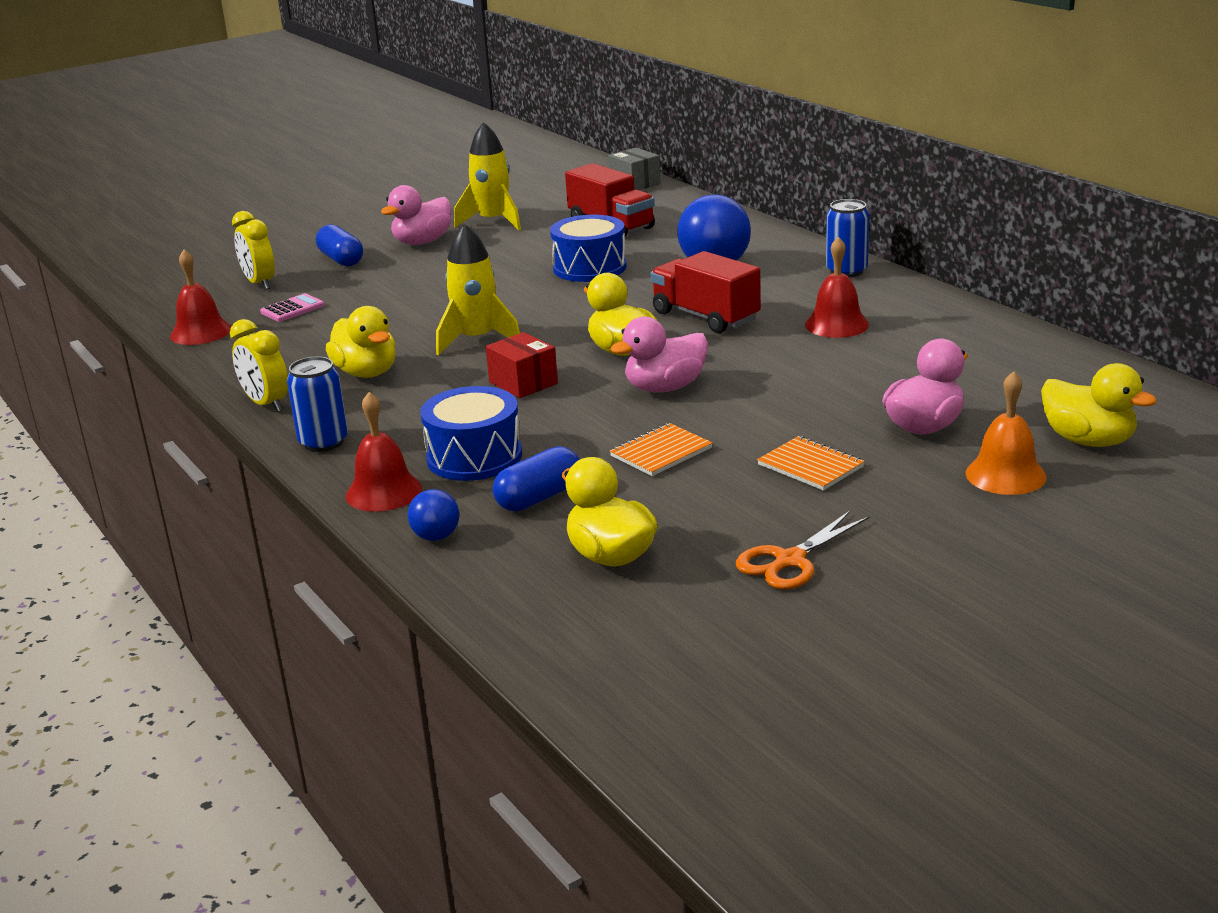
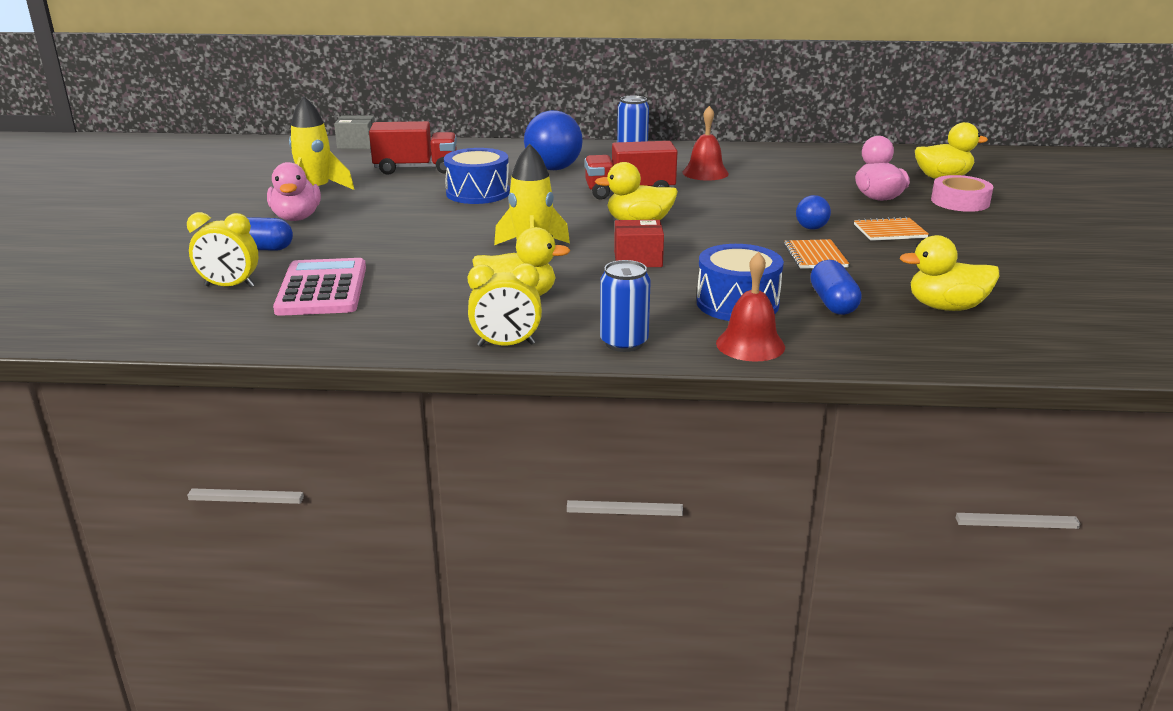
camera: 55 degrees left, 0 degrees up
(201, 332) = (285, 333): red bell -> none
(292, 309) = (322, 289): pink calculator -> pink calculator, size x2.01
(436, 537) = (851, 347): blue ball -> blue ball (811, 228)
(665, 388) = (720, 229): pink duck -> none
(790, 560) = (1006, 269): orange scissors -> none
(1005, 475) = (960, 201): orange bell -> pink tape

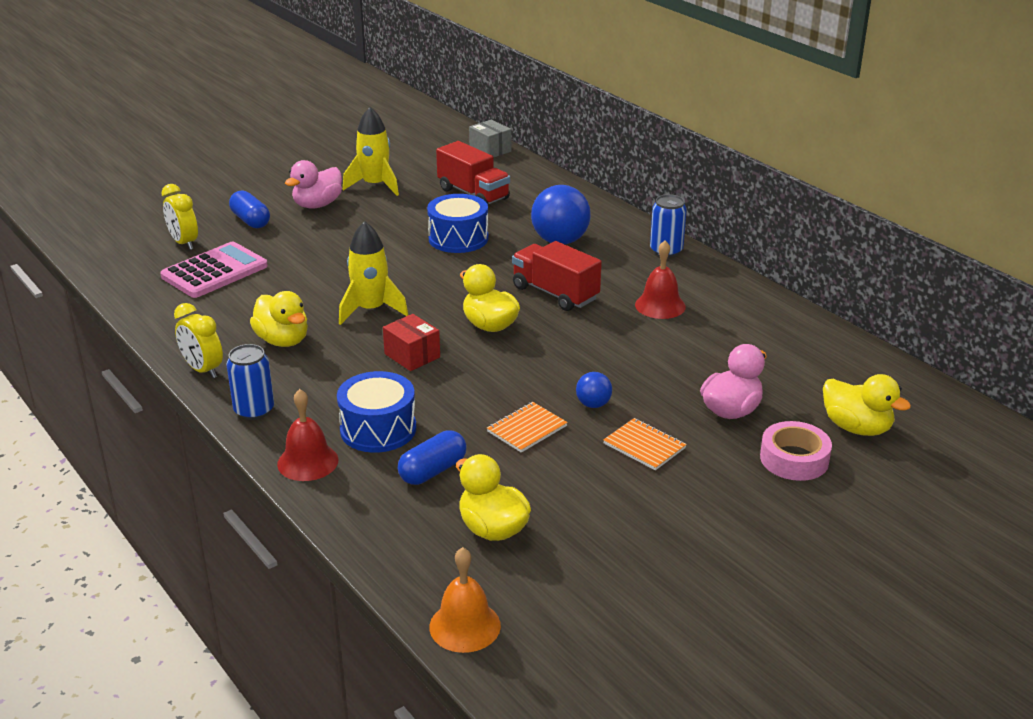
camera: 50 degrees right, 5 degrees up
(1075, 355) = (465, 626): none -> orange bell

